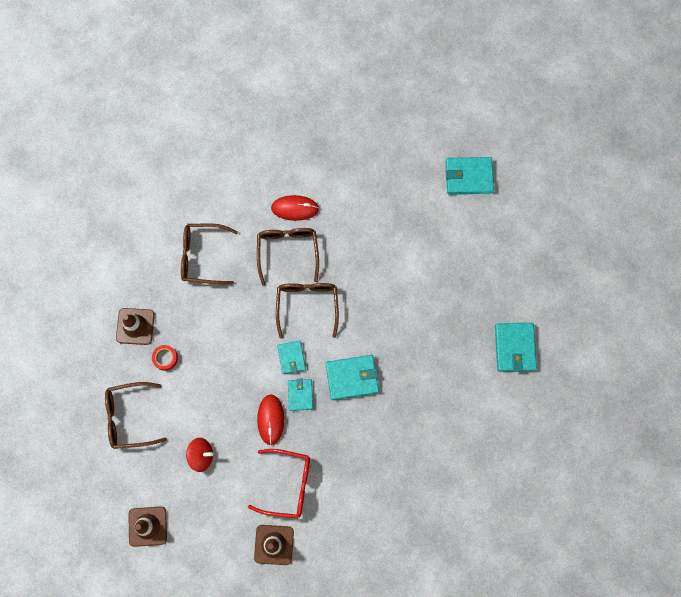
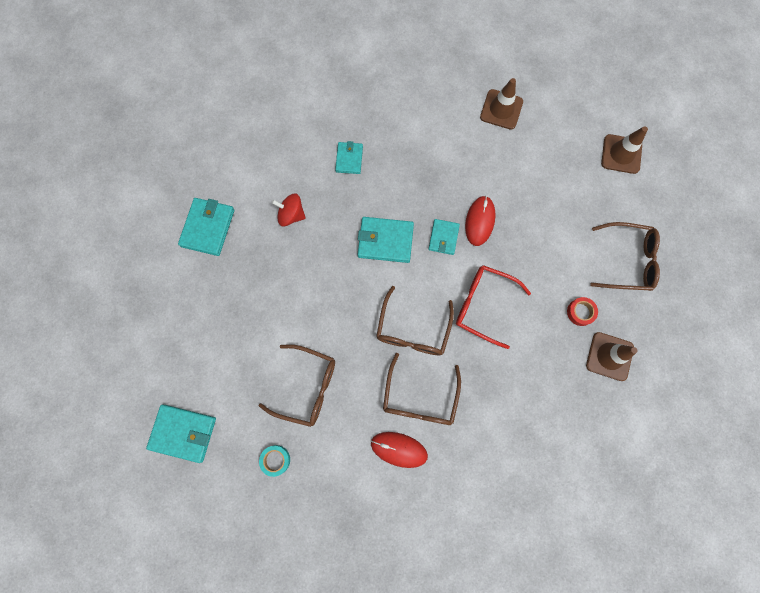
camera: 165 degrees left, 0 degrees up
(201, 455) = (557, 205): red spinning top -> red spinning top (291, 215)
(202, 256) = (520, 419): brown glasses -> brown glasses (307, 387)
(288, 484) = (476, 157): red glasses -> red glasses (483, 305)
(291, 357) = (443, 278): turquoise wallet -> turquoise wallet (349, 159)
(389, 176) = (275, 460): none -> turquoise tape

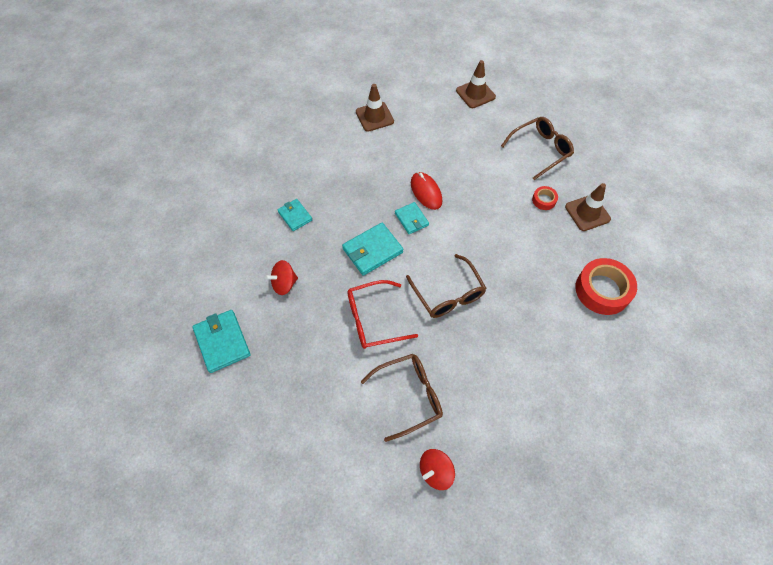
camera: 40 degrees left, 15 degrees down
(183, 433) = (341, 517): turquoise wallet -> none
(275, 460) = (435, 472): turquoise tape -> red spinning top
(399, 449) = (517, 383): red mouse -> none
(420, 398) = (497, 336): brown glasses -> none
(483, 305) = (480, 242): red glasses -> red glasses (373, 319)
(549, 435) = (602, 290): none -> red tape

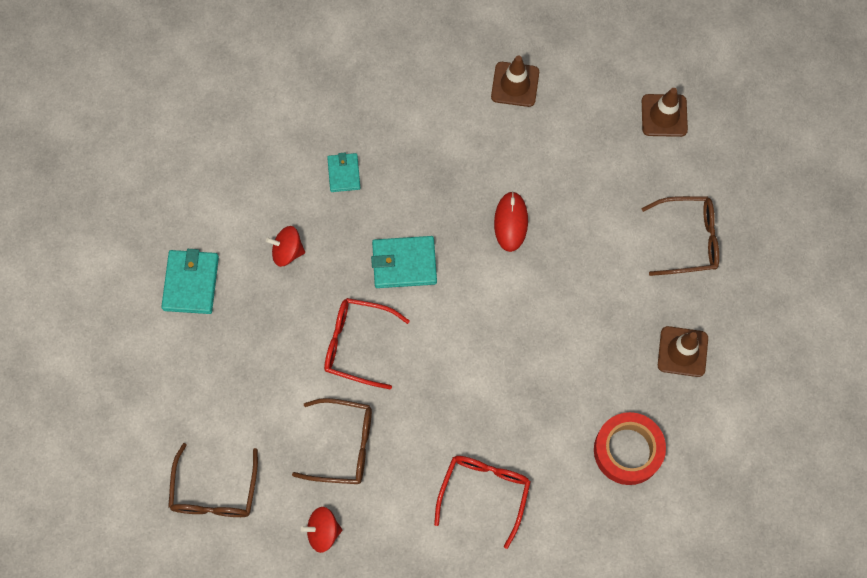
camera: 30 degrees right, 10 degrees up
(411, 219) = (471, 248): turquoise wallet -> none
(448, 294) = (454, 360): brown glasses -> brown glasses (214, 492)
(531, 372) = (484, 492): none -> red glasses
(544, 200) = (643, 307): red tape -> none

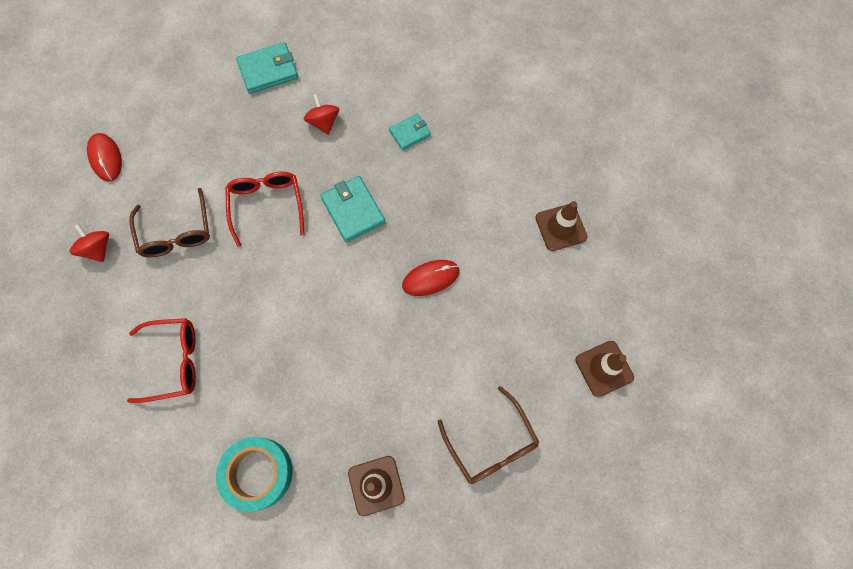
camera: 65 degrees right, 0 degrees up
(214, 492) = (106, 158): brown glasses -> red mouse
(628, 450) = (258, 473): red tape -> turquoise tape

